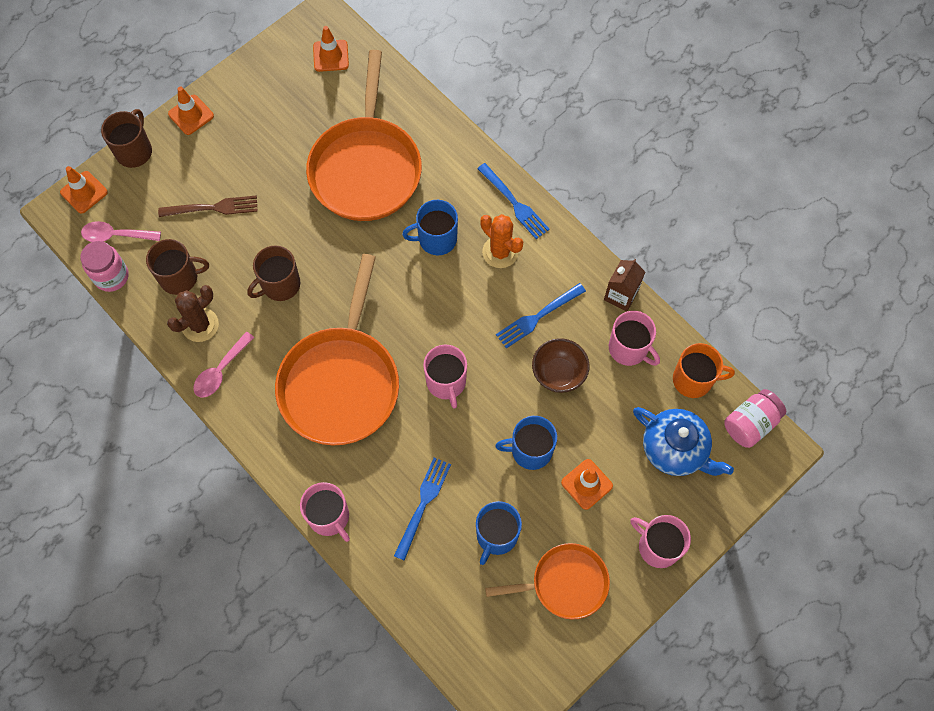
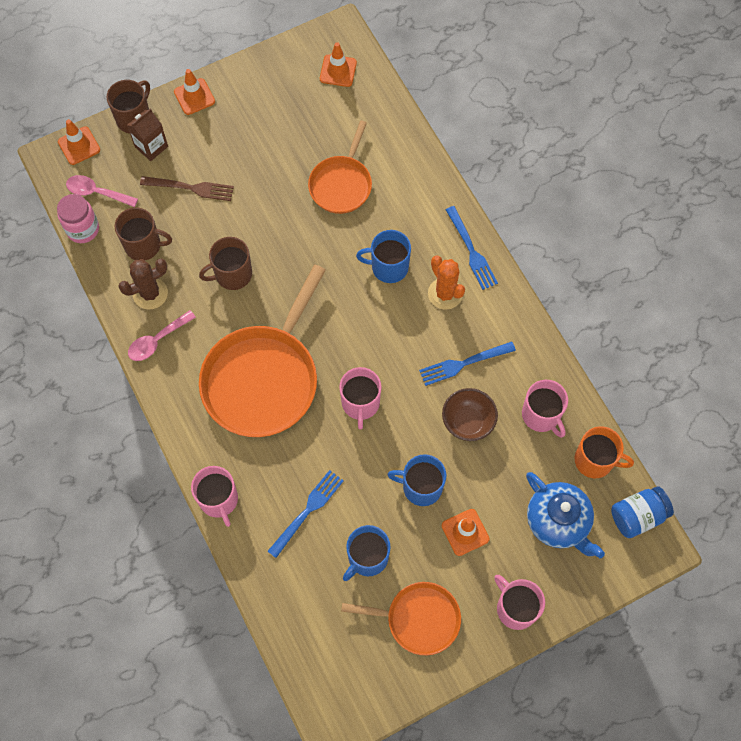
camera: 15 degrees right, 0 degrees up
(366, 168) = (341, 184): orange pan -> orange pan, size x0.58
(621, 295) = (548, 362): brown carton -> brown carton (151, 146)
(750, 424) = (637, 516): pink jar -> blue jar

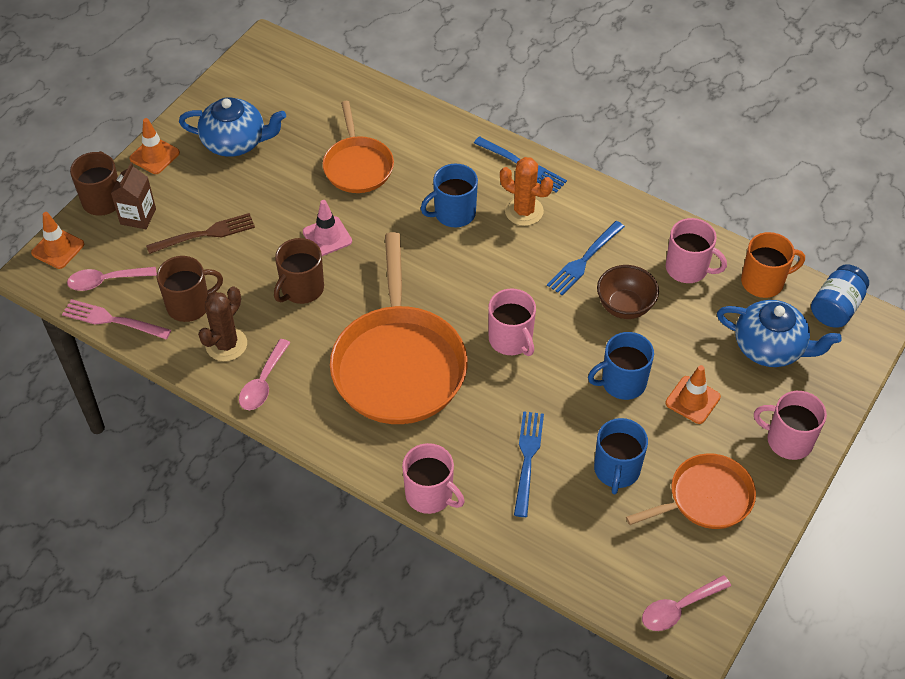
camera: 30 degrees left, 15 degrees down
(83, 229) = (113, 320): pink jar -> pink fork
(261, 114) = (235, 142): none -> blue teapot
(279, 237) = (327, 237): none -> pink traffic cone
(338, 71) = (287, 76): orange traffic cone -> none
(338, 694) = (679, 608): none -> pink spoon

